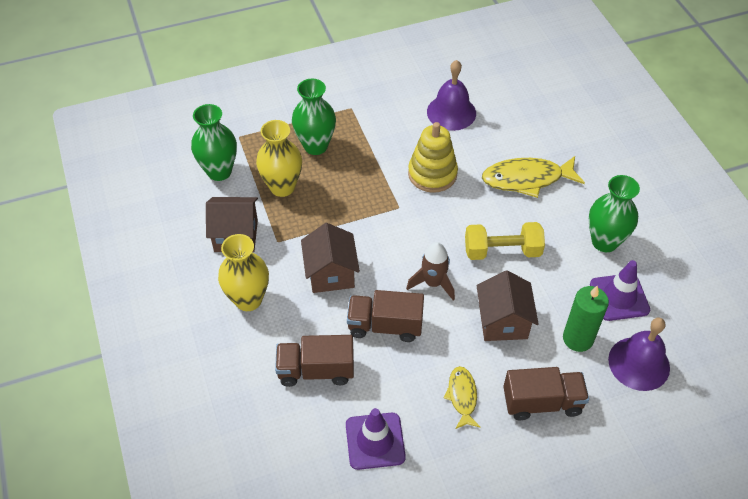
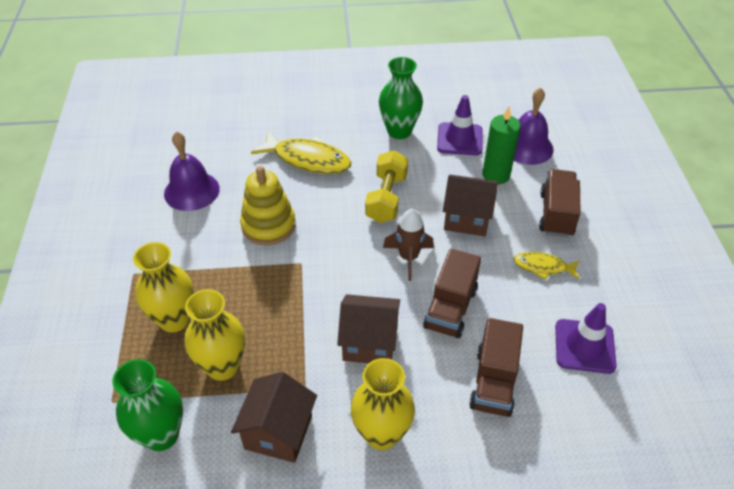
camera: 75 degrees left, 5 degrees down
(315, 146) = (174, 320): green vase -> yellow vase
(527, 179) = (307, 159): yellow fish -> yellow fish turned 75 degrees counterclockwise

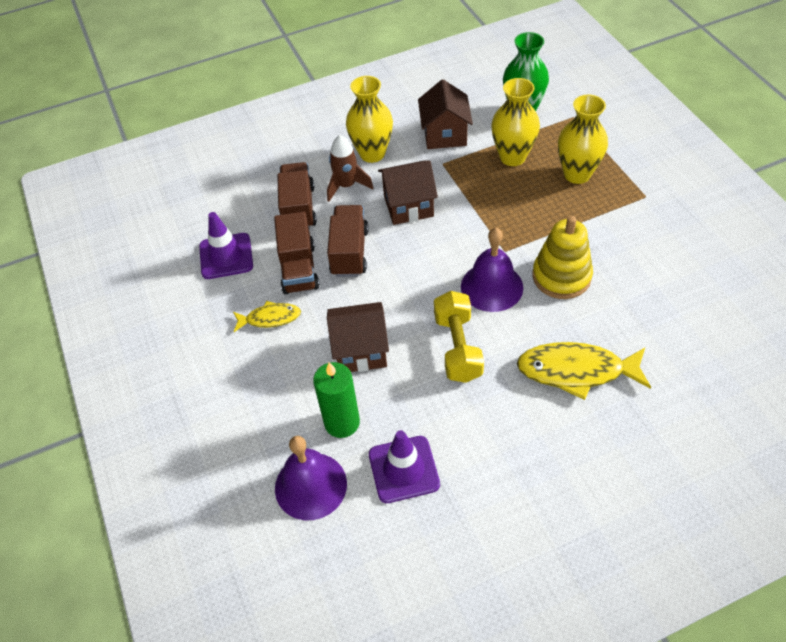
camera: 165 degrees right, 5 degrees up
(191, 191) = (671, 288): purple bell -> purple bell (491, 287)
(399, 131) = (489, 456): green vase -> none
(408, 258) = (405, 287): brown rocket -> brown rocket (346, 186)
(556, 214) = (262, 387): brown truck -> brown truck (299, 268)

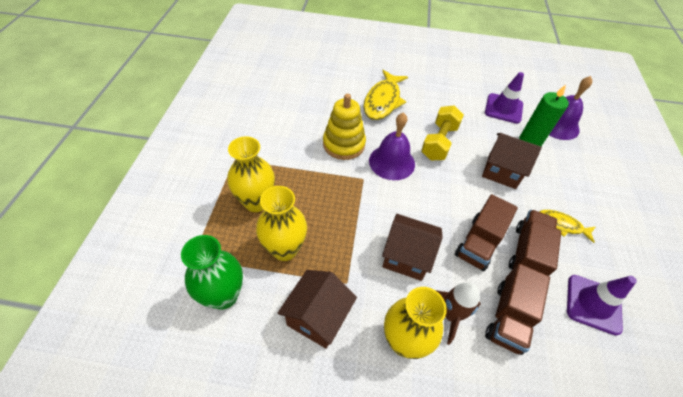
camera: 155 degrees left, 0 degrees up
(576, 371) = (383, 101): yellow fish -> yellow fish turned 75 degrees clockwise

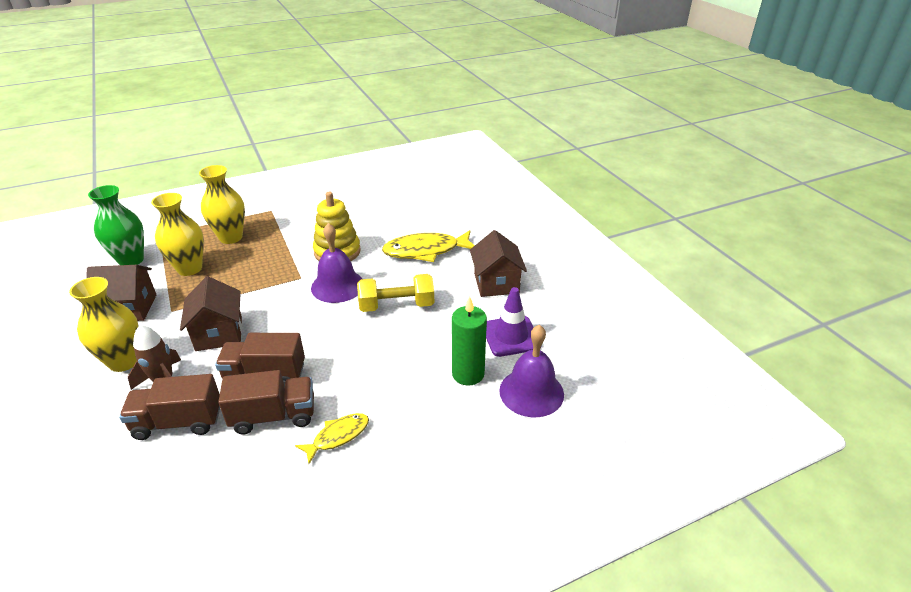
camera: 60 degrees right, 15 degrees down
(502, 171) = (391, 364): brown house -> brown house (496, 283)
(562, 225) = (338, 436): yellow fish -> yellow fish turned 60 degrees clockwise
(593, 304) = (228, 490): purple traffic cone -> none

